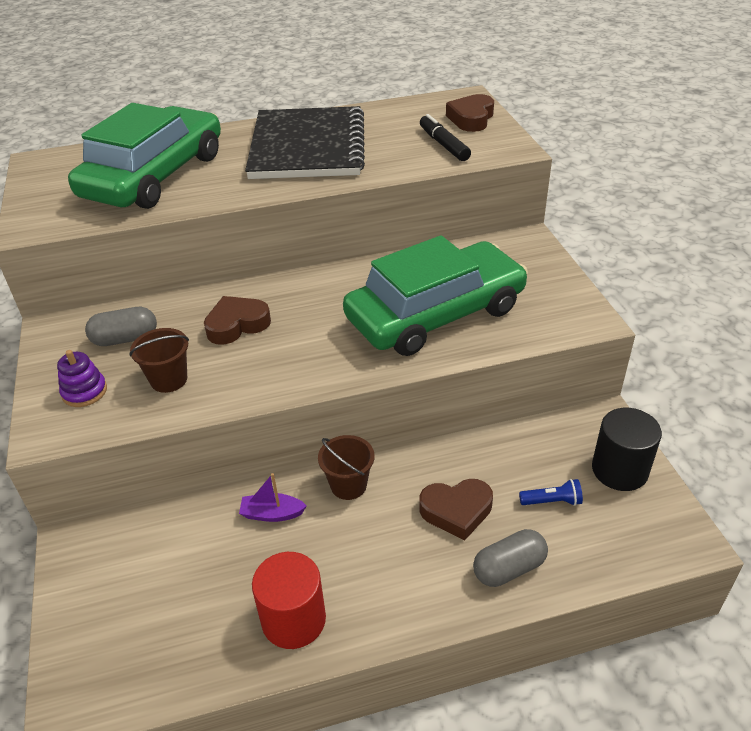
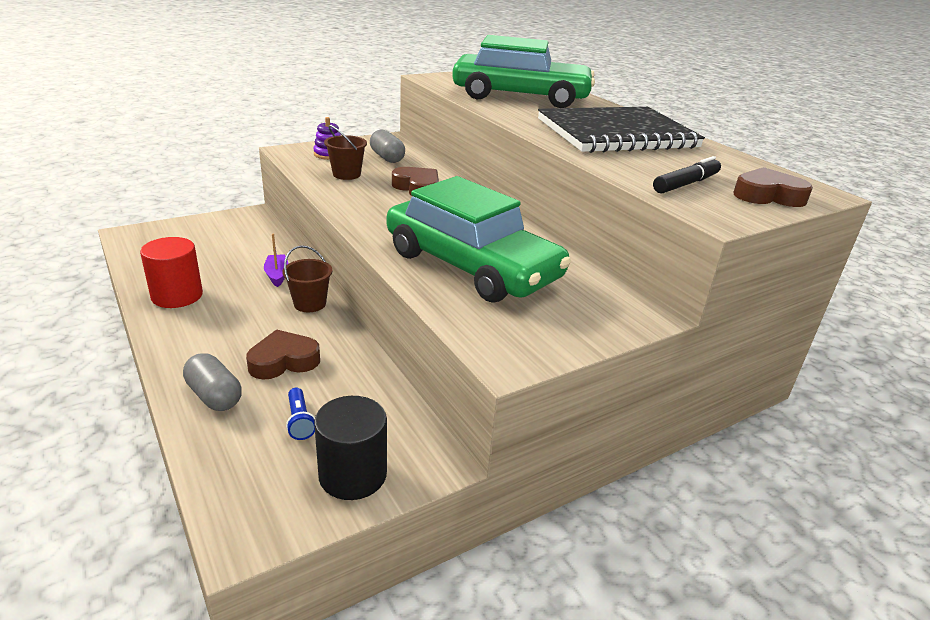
camera: 70 degrees right, 10 degrees down
(456, 511) = (283, 361): brown heart -> brown heart turned 90 degrees clockwise

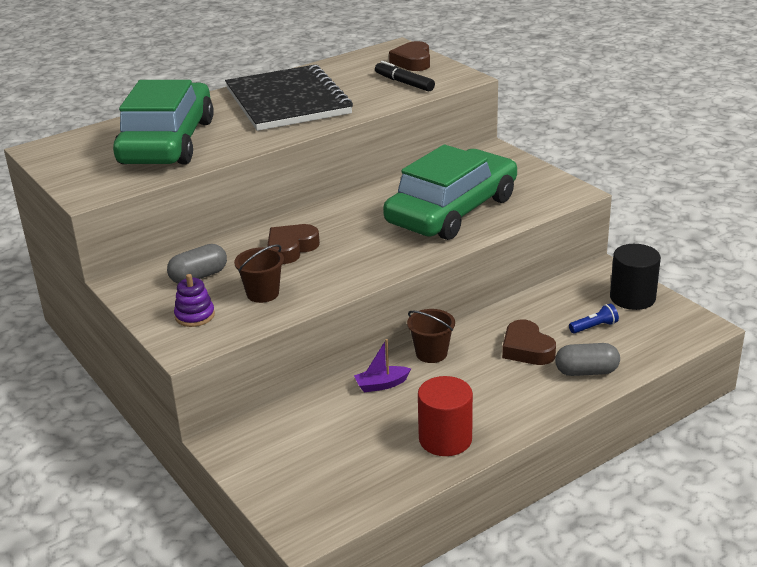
camera: 90 degrees left, 0 degrees up
(214, 396) = (586, 371): grey capsule -> grey capsule turned 45 degrees clockwise

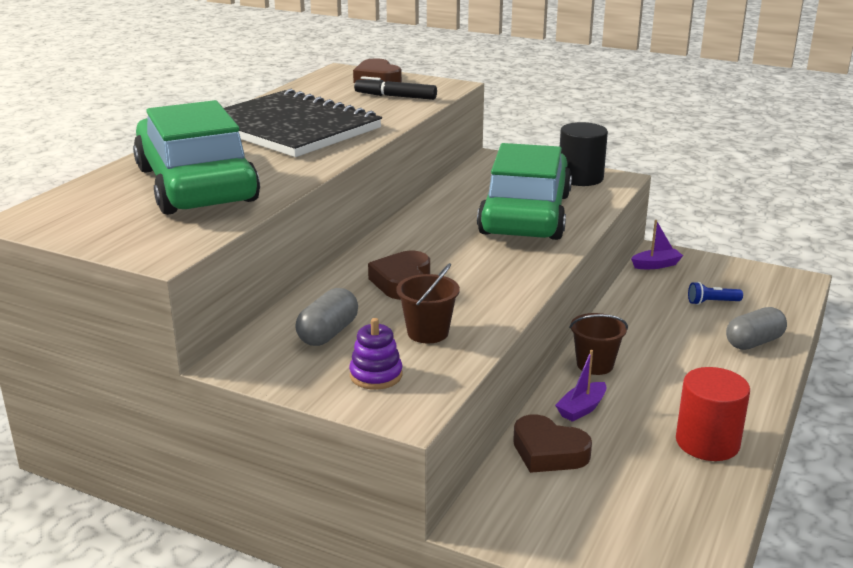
camera: 30 degrees left, 5 degrees down
(526, 349) = (678, 337): brown heart -> brown heart (548, 452)
(586, 280) = (656, 265): none -> purple boat
(594, 327) = (712, 302): blue flashlight -> blue flashlight turned 135 degrees counterclockwise
(632, 298) = (712, 270): black cylinder -> black cylinder (580, 178)

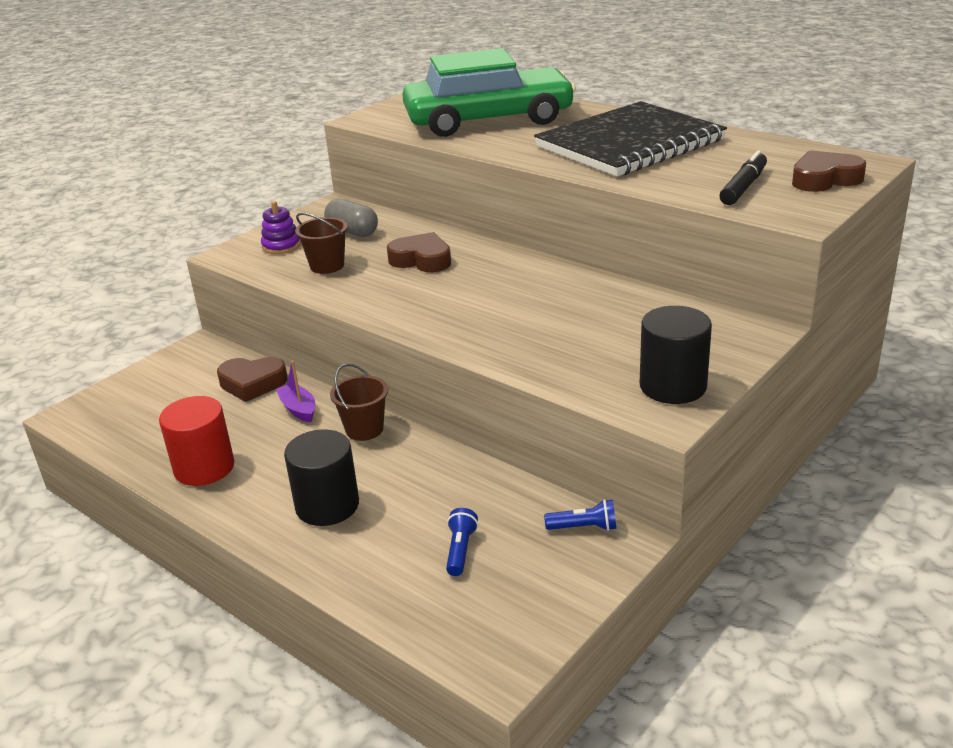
camera: 105 degrees right, 5 degrees up
(525, 214) = (556, 332): green car -> none
(548, 452) = (252, 383): brown heart -> brown heart turned 135 degrees counterclockwise
(656, 265) = (584, 527): purple boat -> blue flashlight
(708, 363) = (327, 505): none -> black cylinder
(754, 342) = (349, 556): grey capsule -> none

